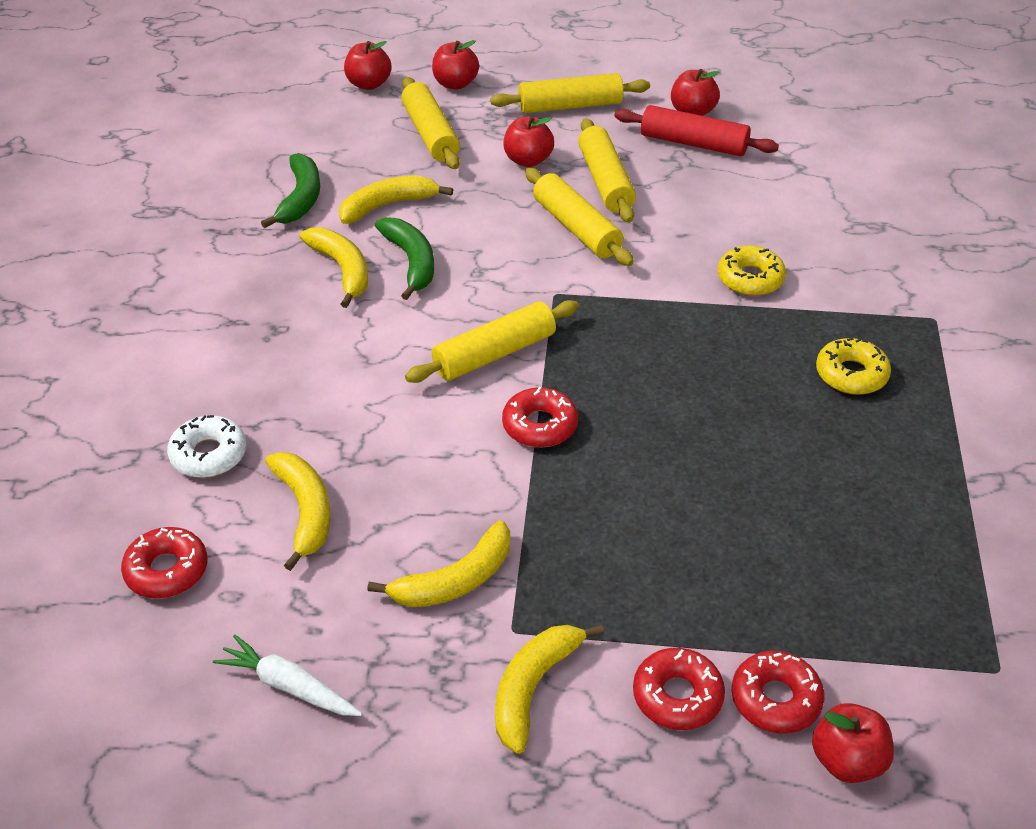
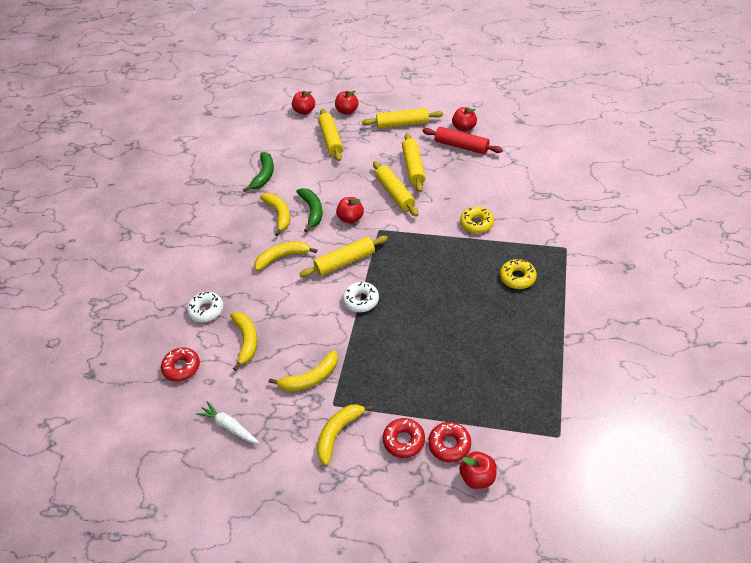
camera: 10 degrees right, 5 degrees up
(387, 205) = (305, 180): yellow banana -> yellow banana (282, 257)
(528, 160) = (377, 155): red apple -> red apple (351, 218)
(540, 425) = (361, 300): red donut -> white donut

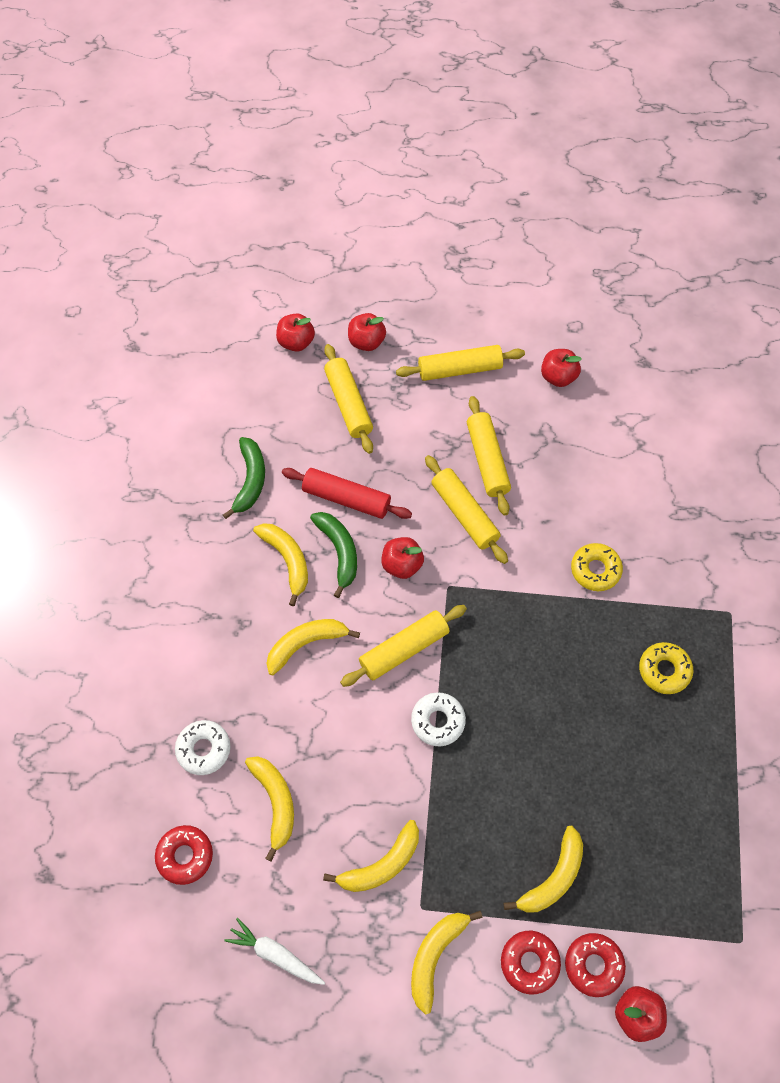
camera: 10 degrees left, 15 degrees up
(427, 391) = (553, 877): none -> yellow banana
(461, 146) = (557, 415): red rolling pin -> red rolling pin (346, 499)

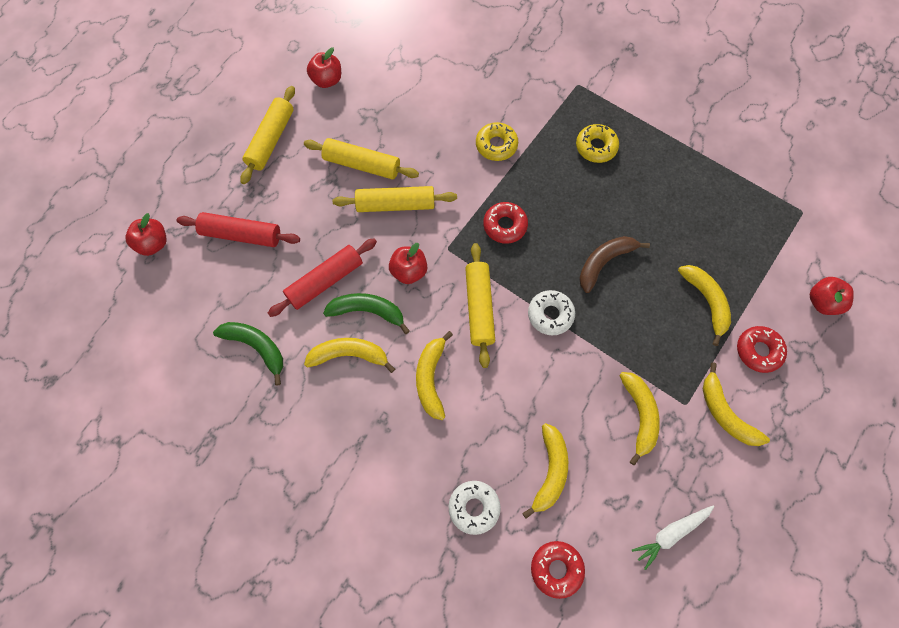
camera: 60 degrees left, 5 degrees up
(275, 802) = (550, 471): yellow banana -> yellow banana turned 90 degrees clockwise
(349, 404) = (241, 234): yellow rolling pin -> red rolling pin
(366, 342) = (195, 191): red apple -> none
(531, 746) = (604, 262): none -> brown banana
(593, 965) = (778, 310): red donut -> red donut (505, 225)

